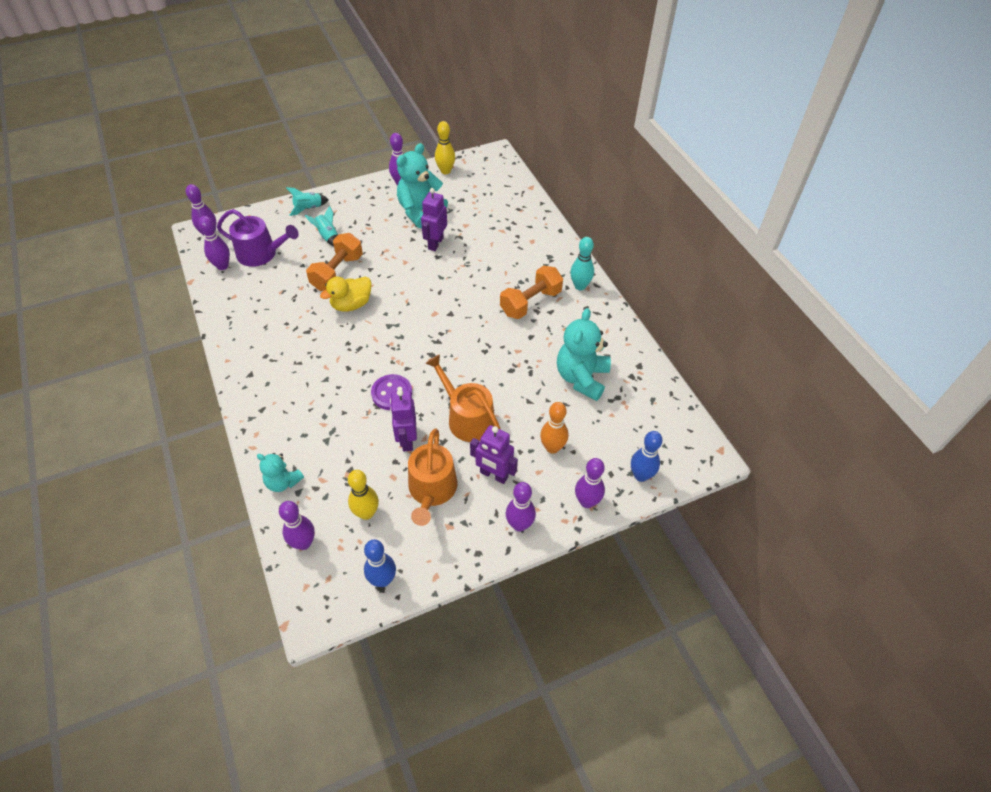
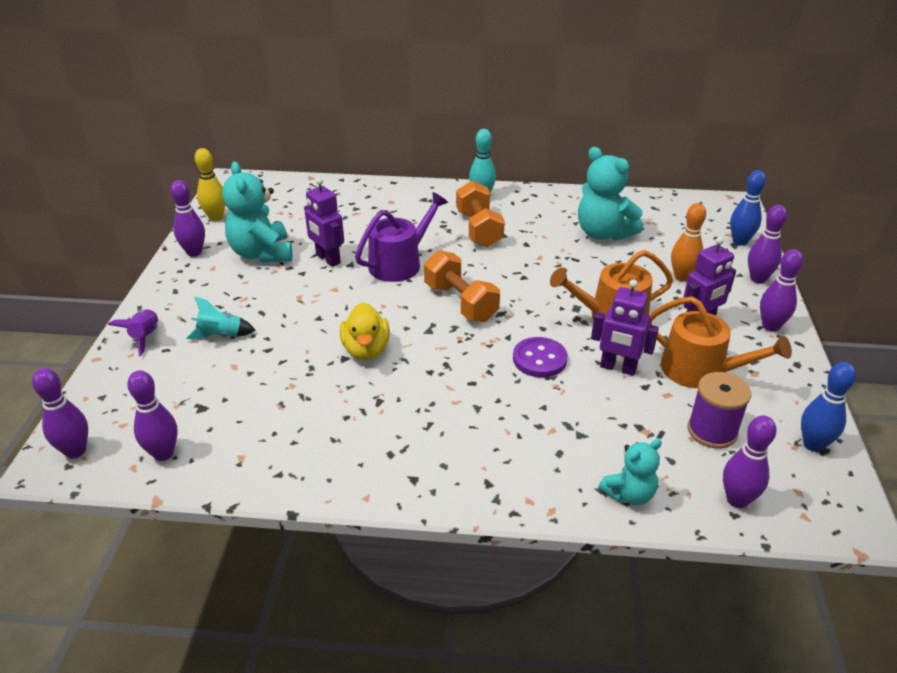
camera: 60 degrees left, 15 degrees down
(261, 254) = (183, 406): purple watering can -> purple watering can (400, 263)
(308, 208) = (145, 337): turquoise rocket -> purple rocket
(337, 272) = (297, 345): orange dumbbell -> orange dumbbell (460, 302)
(366, 513) = (712, 431): yellow bowling pin -> purple spool

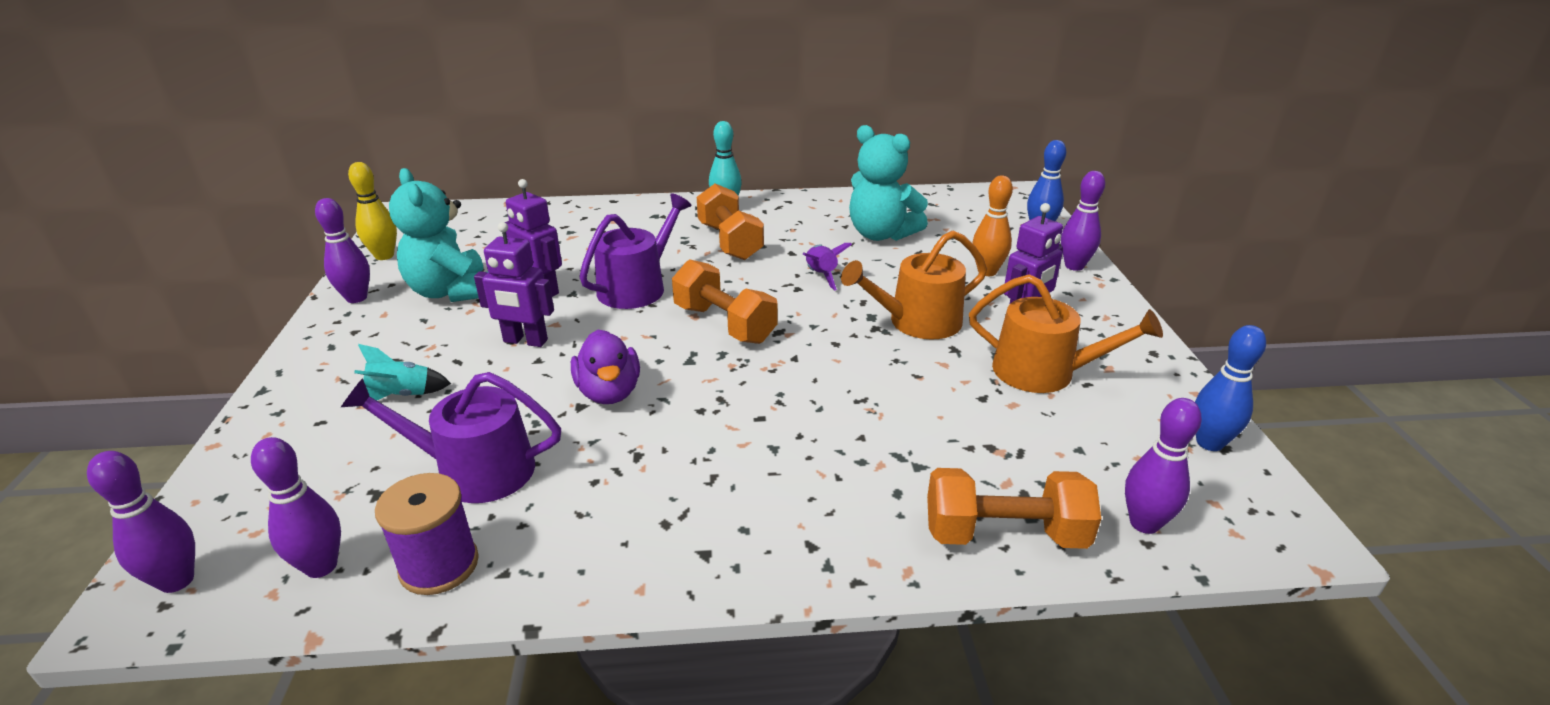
camera: 10 degrees left, 5 degrees down
(145, 337) = (288, 409): purple rocket -> purple rocket (821, 275)
(266, 398) = (474, 470): none -> purple watering can
(366, 350) = (609, 392): yellow duck -> purple duck
(539, 359) = (841, 380): purple button -> none
(618, 368) = (942, 380): purple robot -> purple robot (525, 341)
(629, 494) = (1004, 534): turquoise teddy bear -> orange dumbbell
(712, 431) = (1082, 441): purple spool -> purple spool (439, 565)
(770, 326) = (1107, 314): purple bowling pin -> none

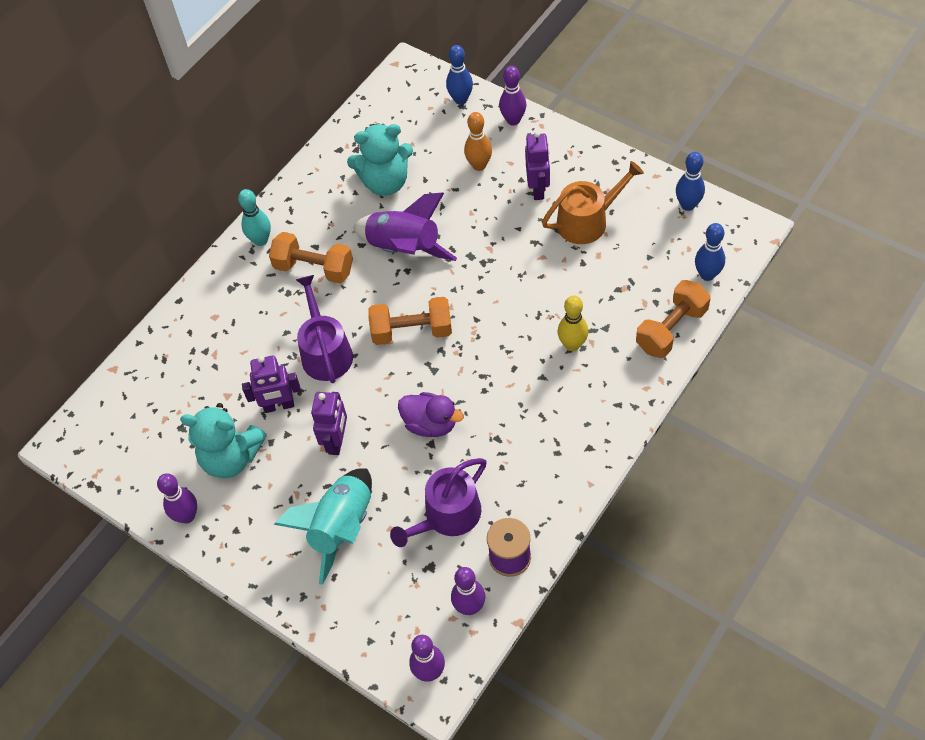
camera: 45 degrees left, 25 degrees up
(384, 256) = (132, 480): yellow bowling pin -> yellow bowling pin (572, 345)
(401, 395) = (341, 527): turquoise rocket -> turquoise rocket, size x1.98
(525, 341) = (336, 441): purple robot -> purple robot turned 45 degrees counterclockwise
(821, 275) = (404, 248): purple rocket -> purple rocket, size x1.98
(917, 322) = (496, 239): orange watering can -> none
(1144, 523) = (707, 275): purple bowling pin -> blue bowling pin

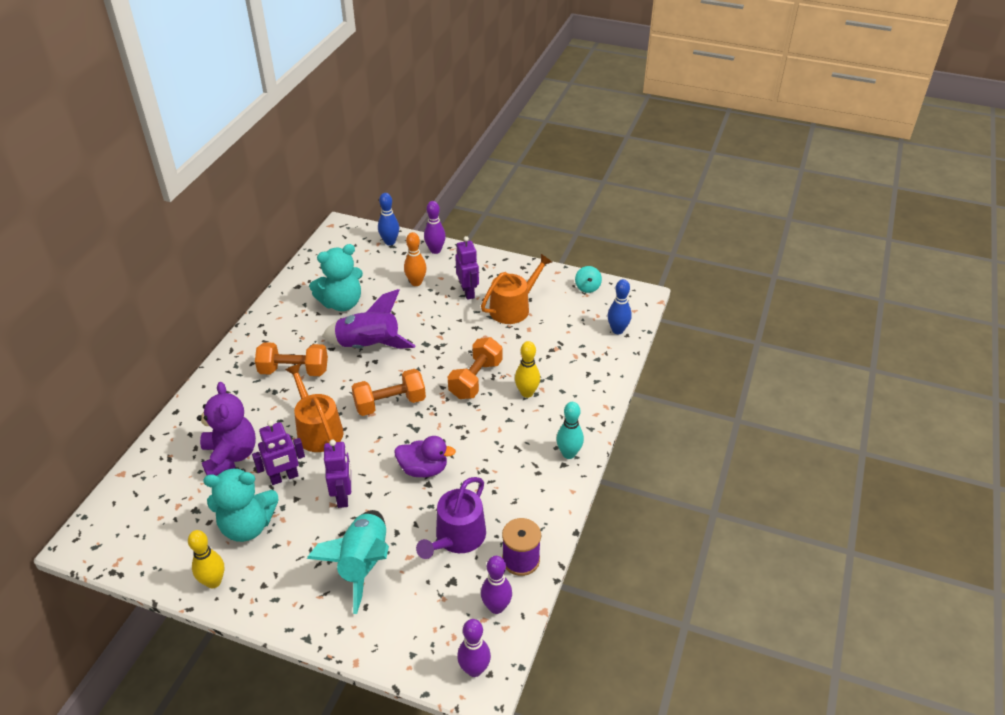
camera: 20 degrees left, 15 degrees down
(187, 516) = (213, 582): purple bowling pin -> yellow bowling pin
(227, 368) = (230, 456): none -> purple teddy bear
(261, 240) = (242, 357): turquoise bowling pin -> turquoise bowling pin (568, 454)
(325, 352) = (317, 430): purple watering can -> orange watering can
(671, 329) = (602, 370): orange dumbbell -> orange dumbbell (475, 379)
(688, 205) = (587, 287): blue bowling pin -> turquoise spinning top

